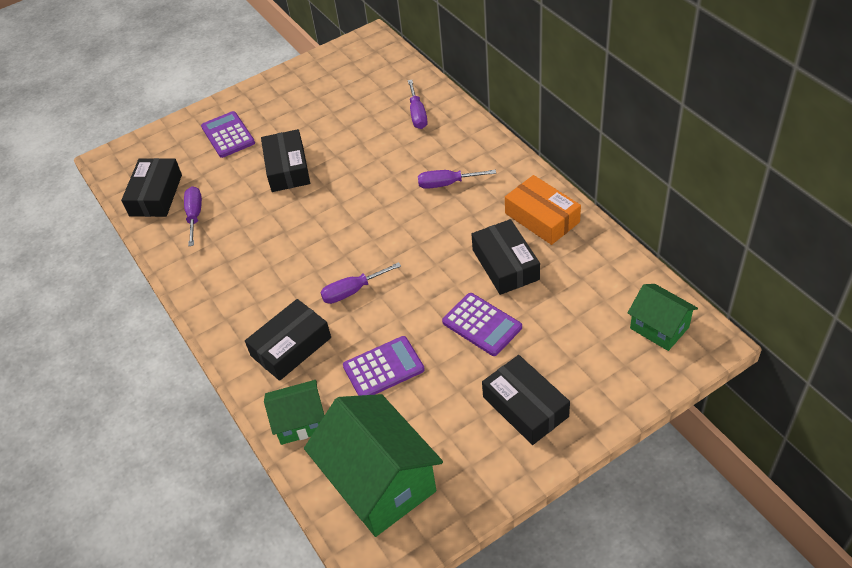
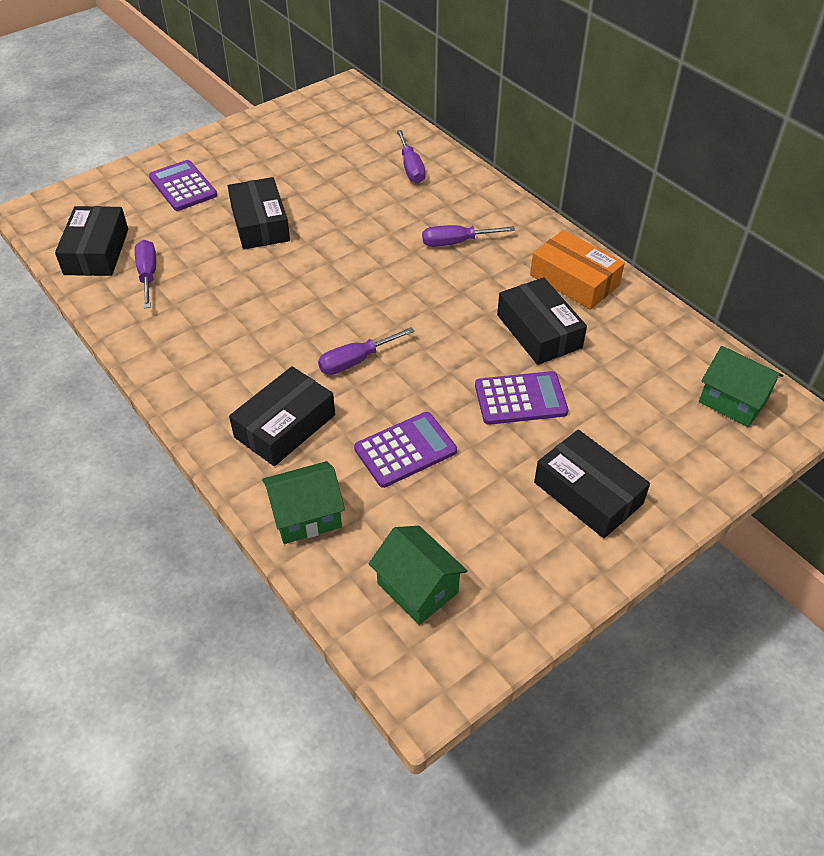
camera: 10 degrees left, 0 degrees up
(380, 482) = (417, 588): green house -> green house, size x0.55
(482, 325) = (520, 399): purple calculator -> purple calculator turned 45 degrees counterclockwise

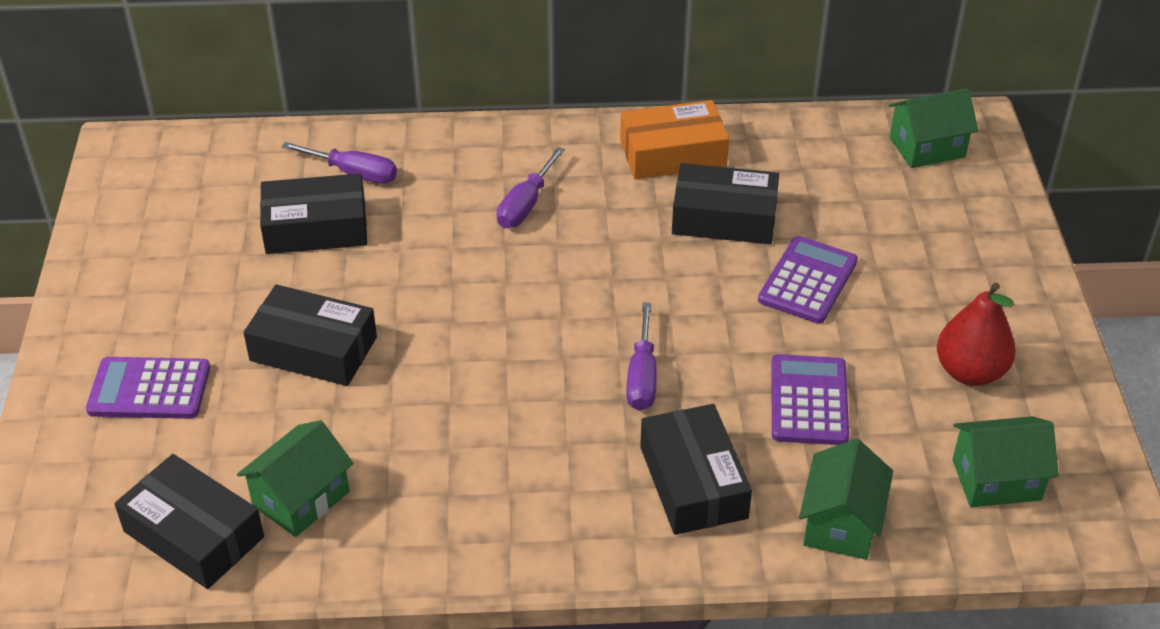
camera: 55 degrees left, 5 degrees down
(148, 275) = (301, 498): purple screwdriver -> green house
(514, 527) = (970, 372): none -> red pear
(588, 493) = (965, 300): black box -> black box (316, 228)

